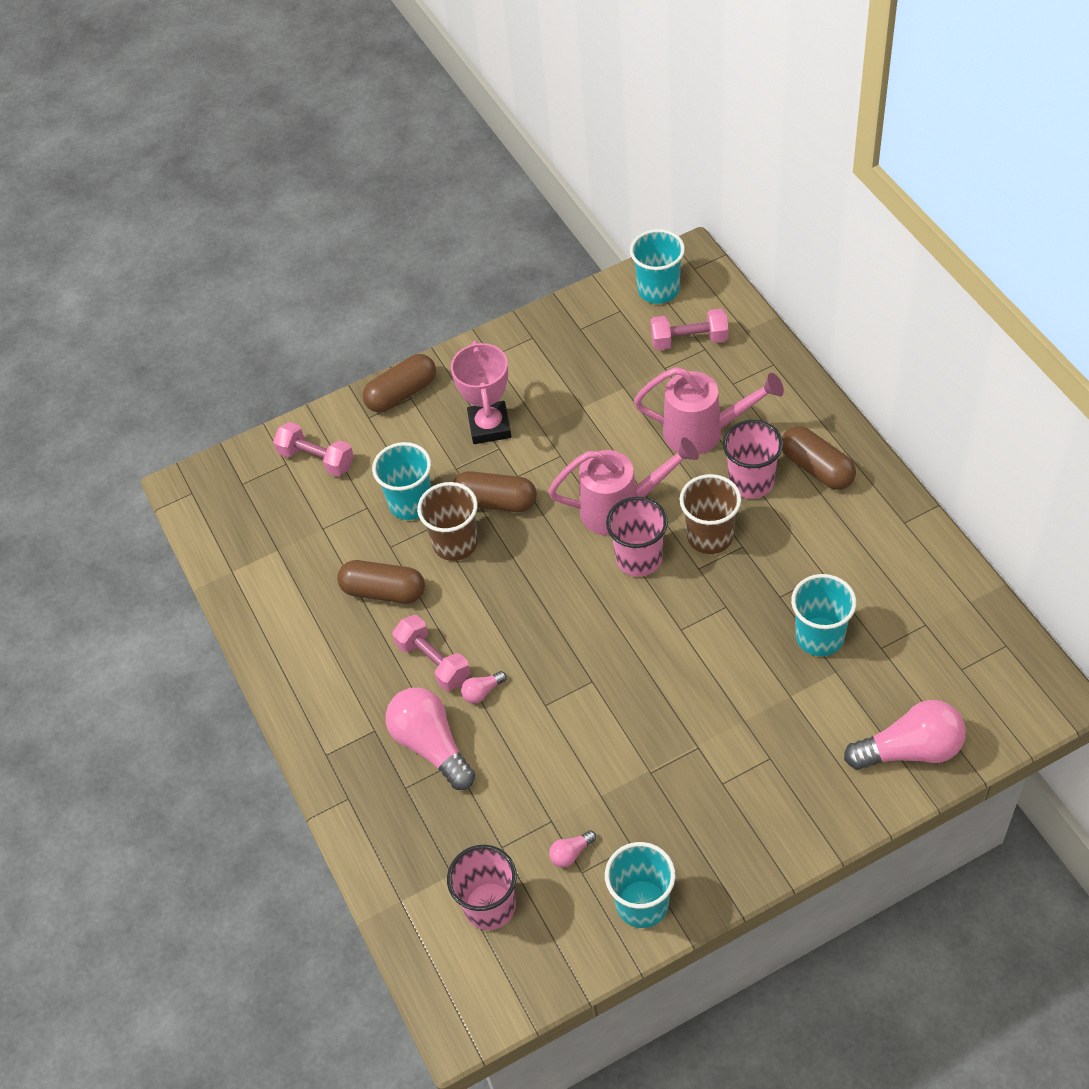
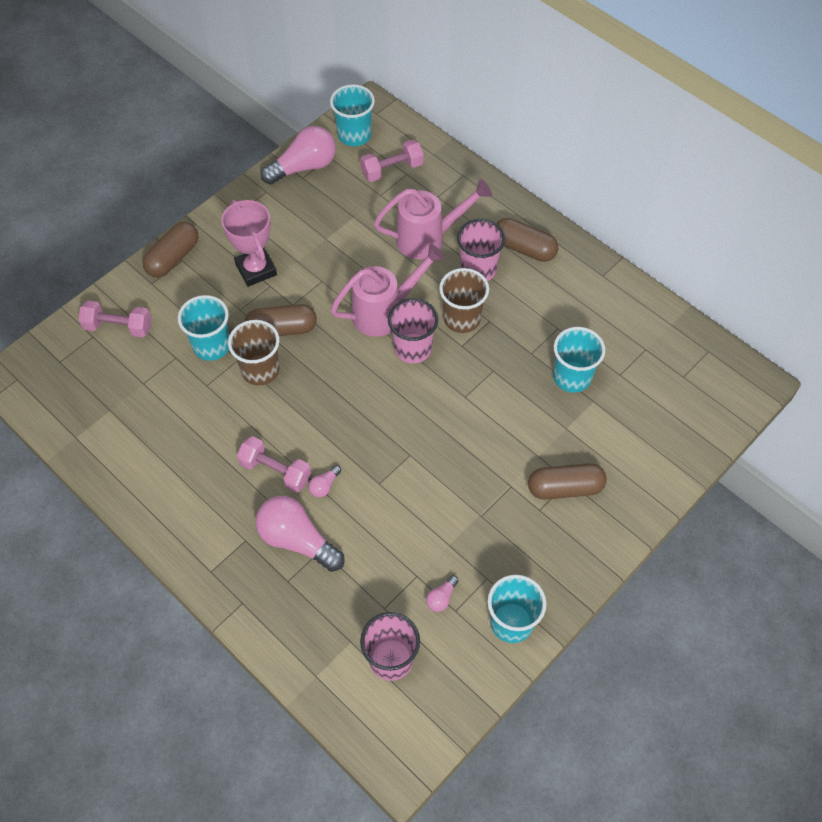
camera: 25 degrees left, 5 degrees up
(383, 591) = (213, 423): brown capsule -> brown capsule (565, 488)
(910, 750) = (669, 447): pink light bulb -> pink light bulb (304, 167)

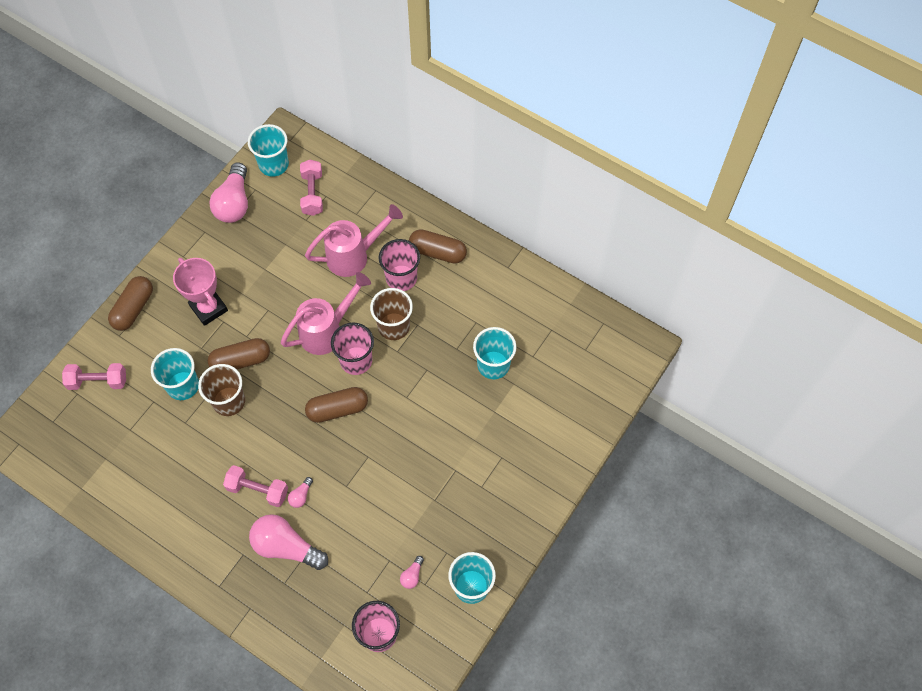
camera: 10 degrees left, 5 degrees up
(304, 167) = (234, 203): pink light bulb -> pink light bulb turned 135 degrees clockwise
(392, 169) = (312, 194): pink dumbbell -> pink dumbbell turned 60 degrees counterclockwise
(565, 488) = (500, 464): brown capsule -> brown capsule (337, 409)

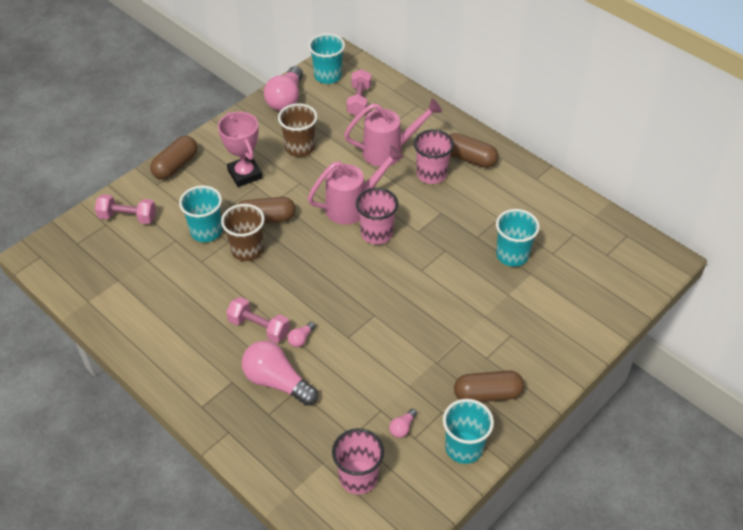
camera: 10 degrees right, 15 degrees down
(337, 409) = (351, 271): brown capsule -> brown capsule (487, 394)
(393, 326) = (418, 211): brown cup -> brown cup (300, 147)

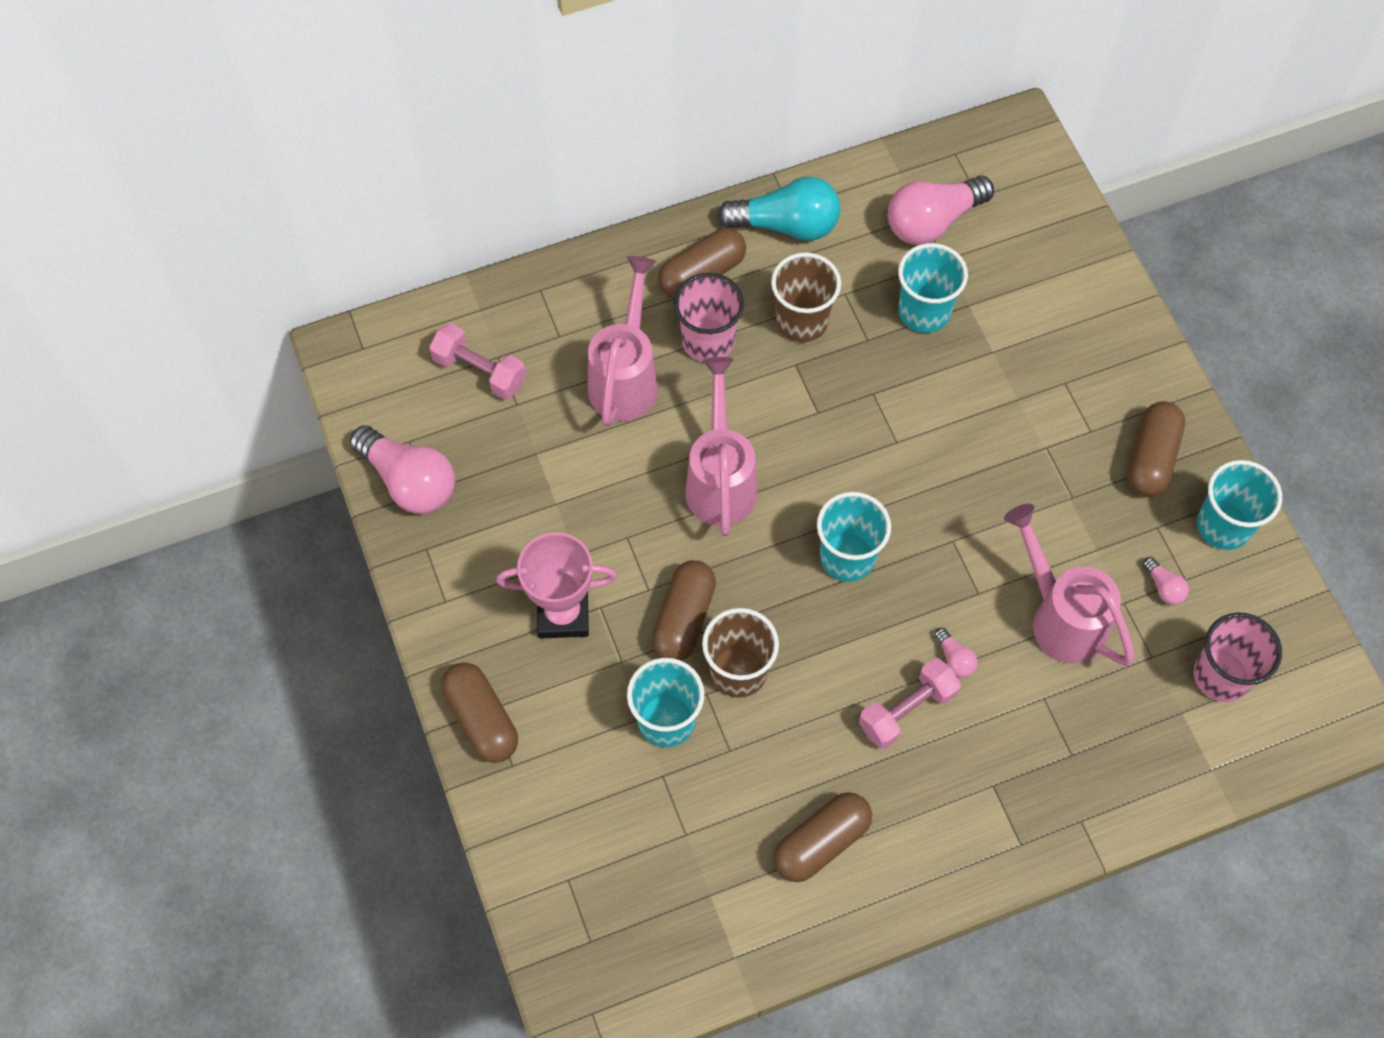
camera: 65 degrees left, 15 degrees up
(128, 217) = (569, 837): pink dumbbell -> none
(165, 316) = (821, 843): none -> brown capsule
(277, 382) = (1019, 721): pink light bulb -> pink light bulb (932, 221)
(300, 147) = (544, 506): brown cup -> brown cup (802, 321)
(328, 76) = (387, 393): turquoise cup -> turquoise cup (847, 557)
(354, 380) = (1060, 616): none -> pink watering can
(376, 233) = (795, 471): pink cup -> none
(524, 180) = (786, 225): none -> turquoise light bulb

